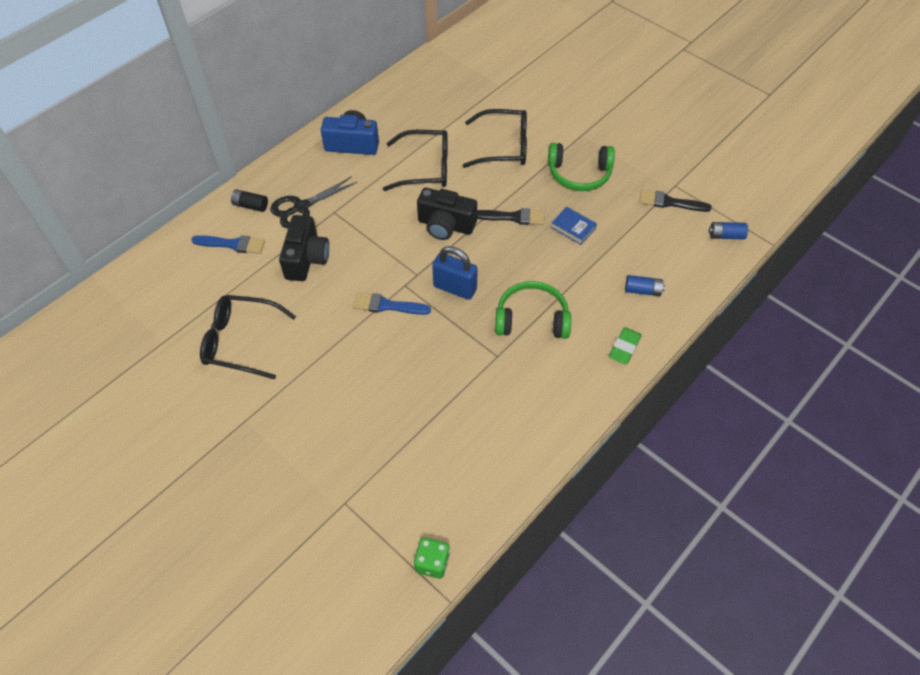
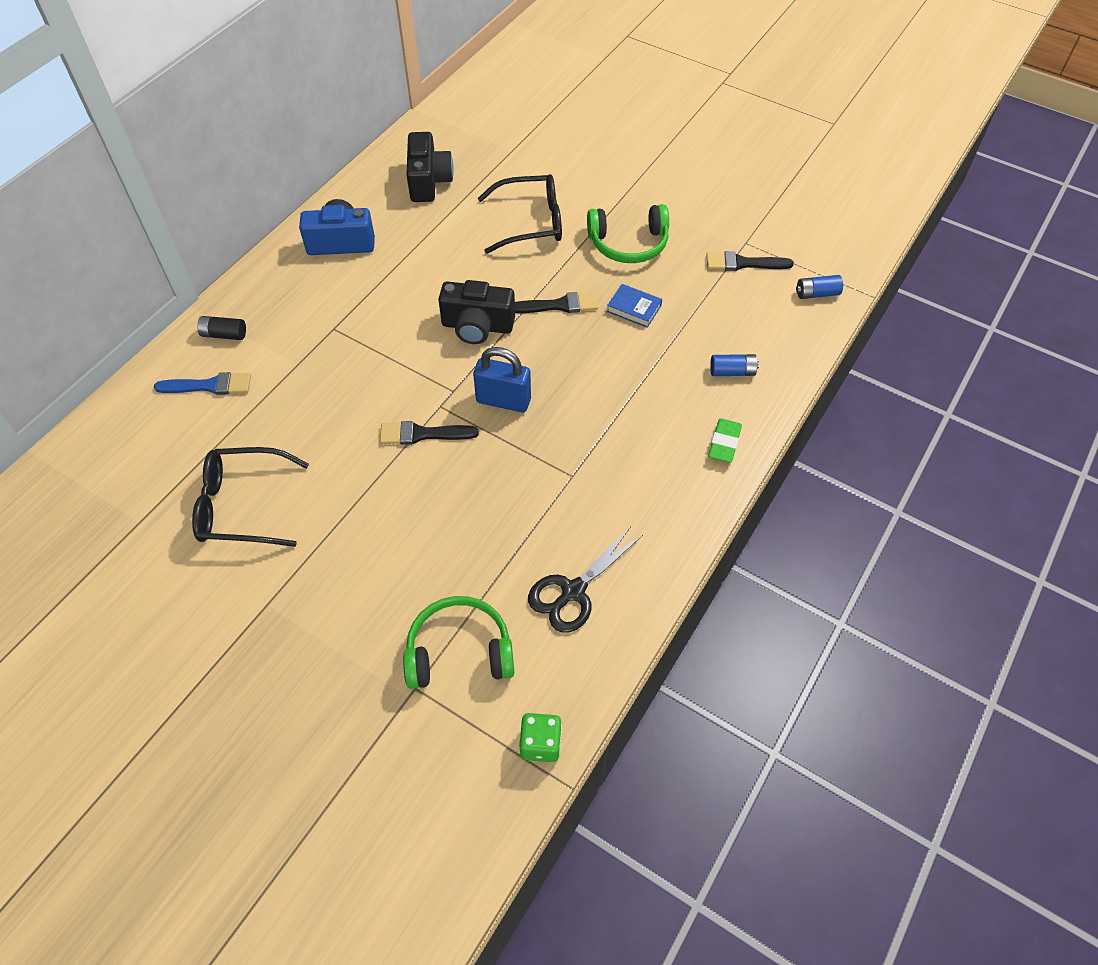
camera: 10 degrees left, 0 degrees up
(301, 207) = (290, 328): black scissors -> black scissors (573, 591)
(306, 259) = (309, 391): black camera -> black camera (429, 181)
(387, 305) = (422, 434): blue brush -> black brush
(425, 168) = (438, 260): black glasses -> none
(531, 319) = (605, 425): green headphones -> green headphones (459, 651)

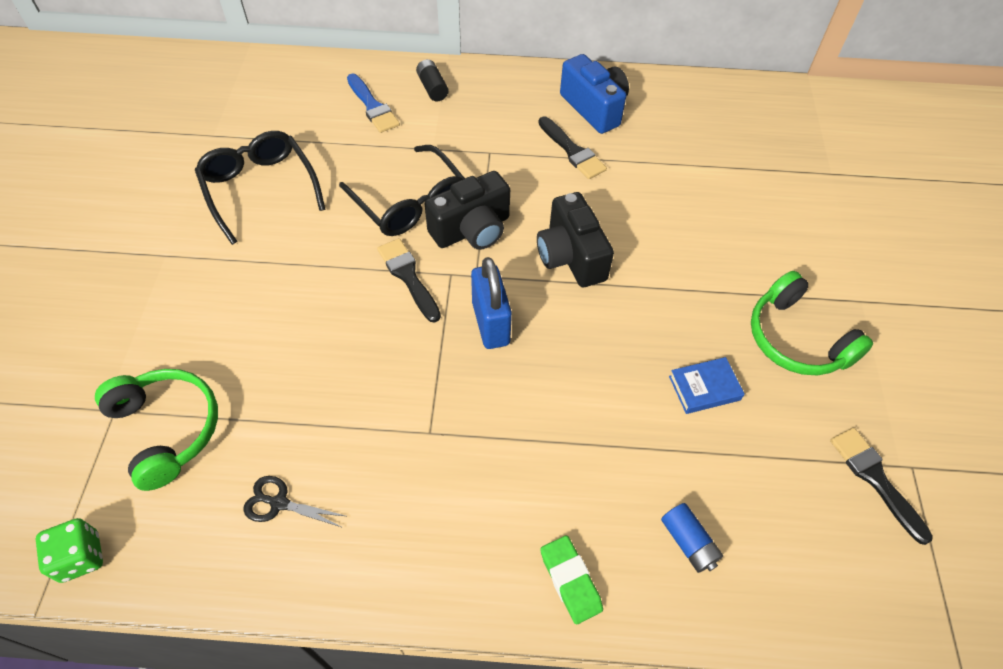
camera: 60 degrees right, 0 degrees up
(429, 181) = (725, 131): black camera -> black camera (472, 230)
(530, 222) = (746, 235): black glasses -> black glasses (410, 202)
(559, 305) = (652, 313): black brush -> black brush (572, 151)
(573, 591) = (279, 503): black scissors -> black scissors, size x0.61
(634, 308) = (704, 388): blue book -> blue book turned 75 degrees clockwise
(724, 443) = (570, 581): green eraser -> green eraser turned 75 degrees clockwise
(816, 294) = (903, 598): blue battery -> none

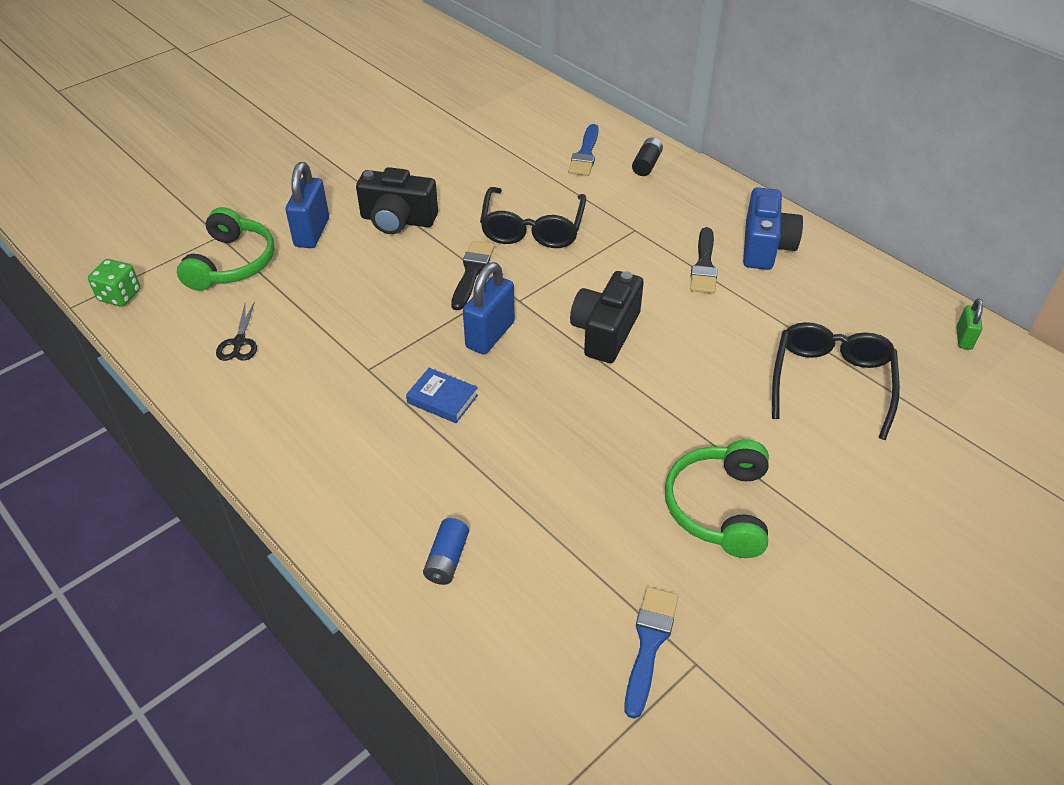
camera: 45 degrees right, 10 degrees down
(212, 340) = (312, 232): none -> blue padlock
(260, 189) = (444, 164): black glasses -> black glasses (831, 382)
(279, 503) = (239, 342): black scissors -> black scissors turned 150 degrees counterclockwise
(472, 230) = (554, 271): black camera -> black camera (398, 220)
(570, 581) = (342, 515): green eraser -> none
(704, 388) = (592, 482): blue book -> blue book (442, 399)
(781, 102) = (964, 338): none -> green padlock
(875, 479) = (649, 643): black brush -> blue brush

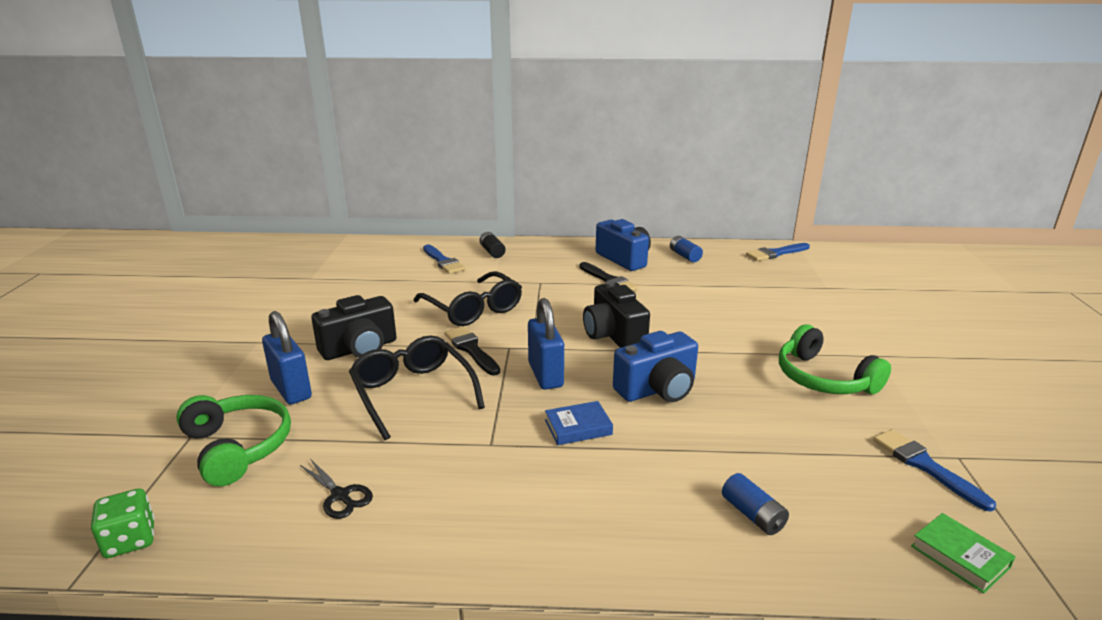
camera: 45 degrees left, 20 degrees down
(533, 714) = (960, 556): none -> green book
(553, 410) = (657, 389): none -> blue camera
(831, 382) = (761, 297): black glasses -> black glasses (413, 393)
(841, 279) = (685, 256): none -> blue battery
(964, 338) = (775, 253): green padlock -> blue brush

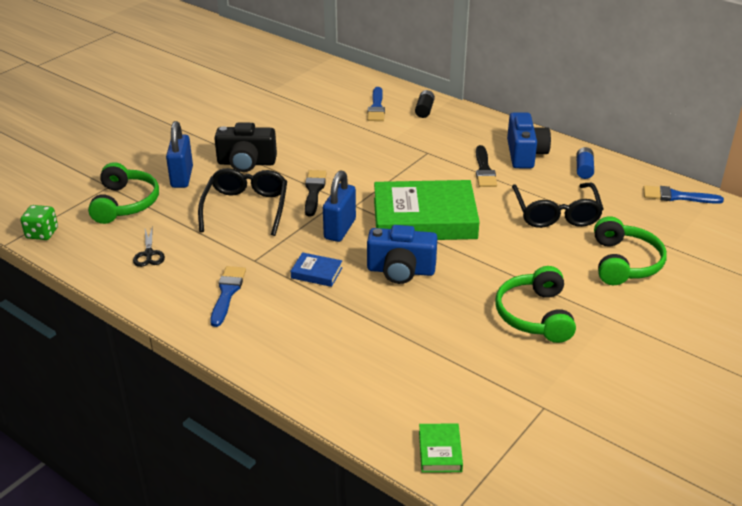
camera: 35 degrees right, 10 degrees up
(473, 309) = (351, 159): black glasses -> black glasses (556, 213)
(613, 335) = (424, 219): black camera -> green book
(753, 515) = (350, 369): blue battery -> none
(817, 310) = (624, 263): none -> green headphones
(925, 466) = (508, 400): blue brush -> blue brush (227, 293)

